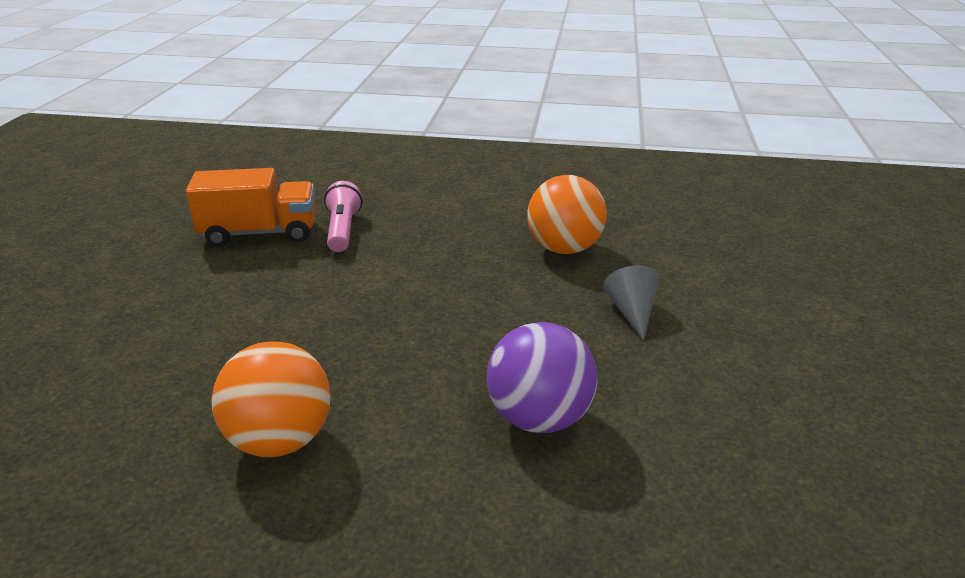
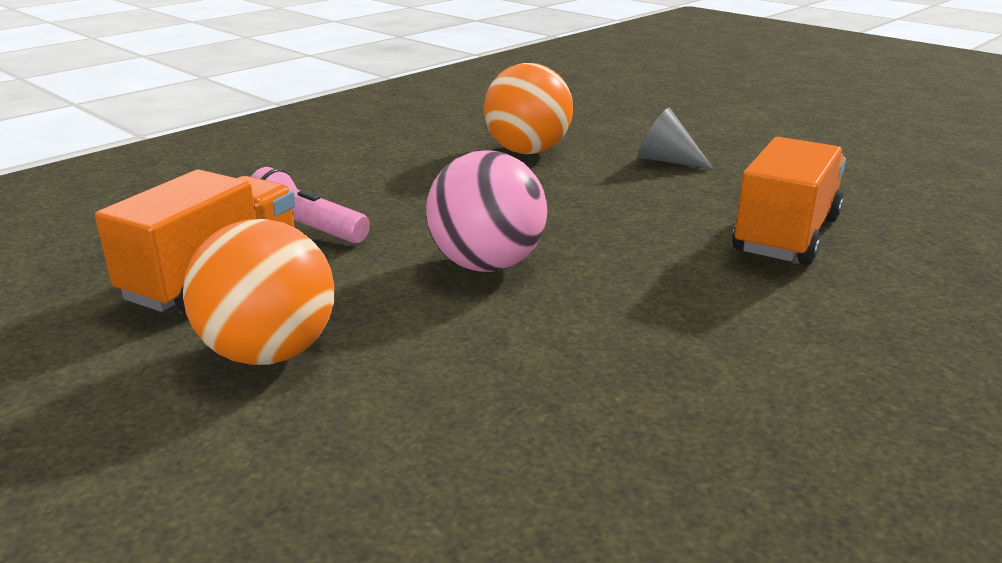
camera: 55 degrees left, 5 degrees down
(280, 440) = (713, 363): orange ball -> orange ball (269, 353)
(351, 304) = (487, 265): none -> pink ball
(539, 418) = (786, 235): purple ball -> orange truck

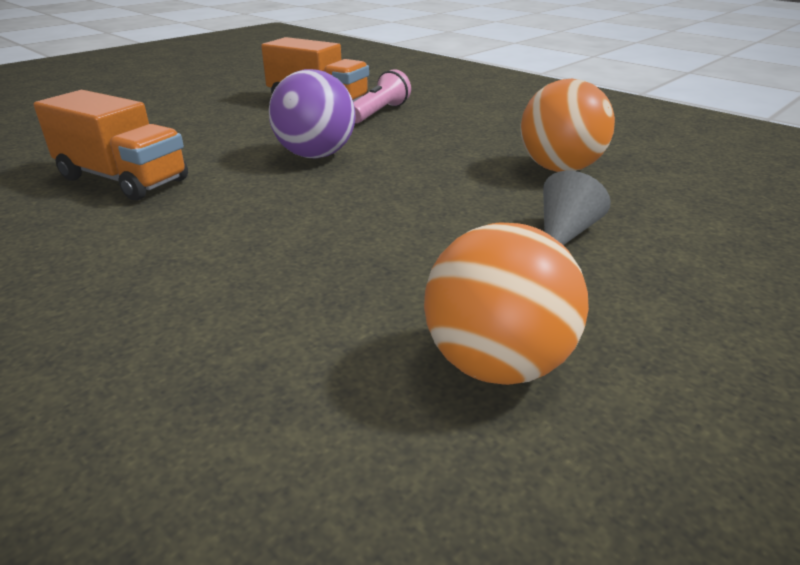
camera: 90 degrees right, 5 degrees up
(269, 353) = (232, 116): orange ball -> orange ball (497, 364)
(487, 265) = (315, 155): pink ball -> purple ball
(786, 235) = (348, 276): orange truck -> orange truck (123, 179)

